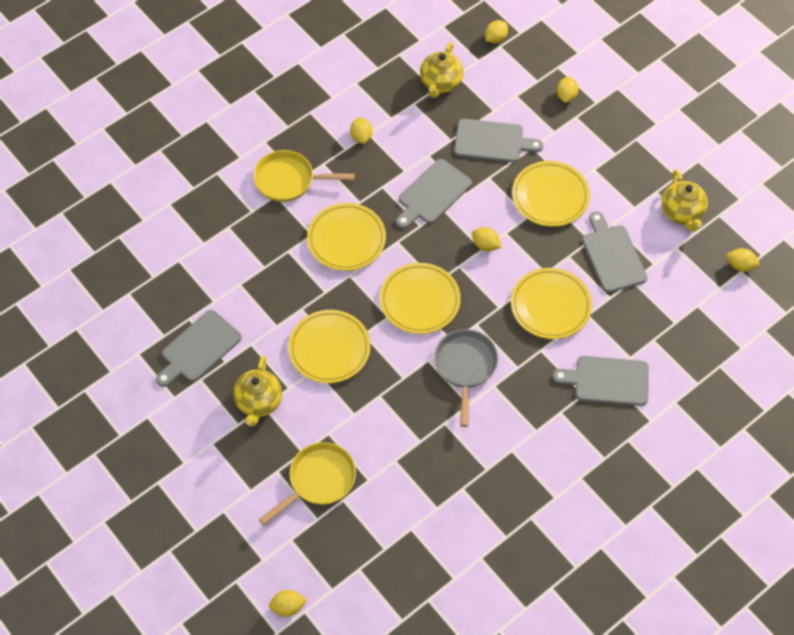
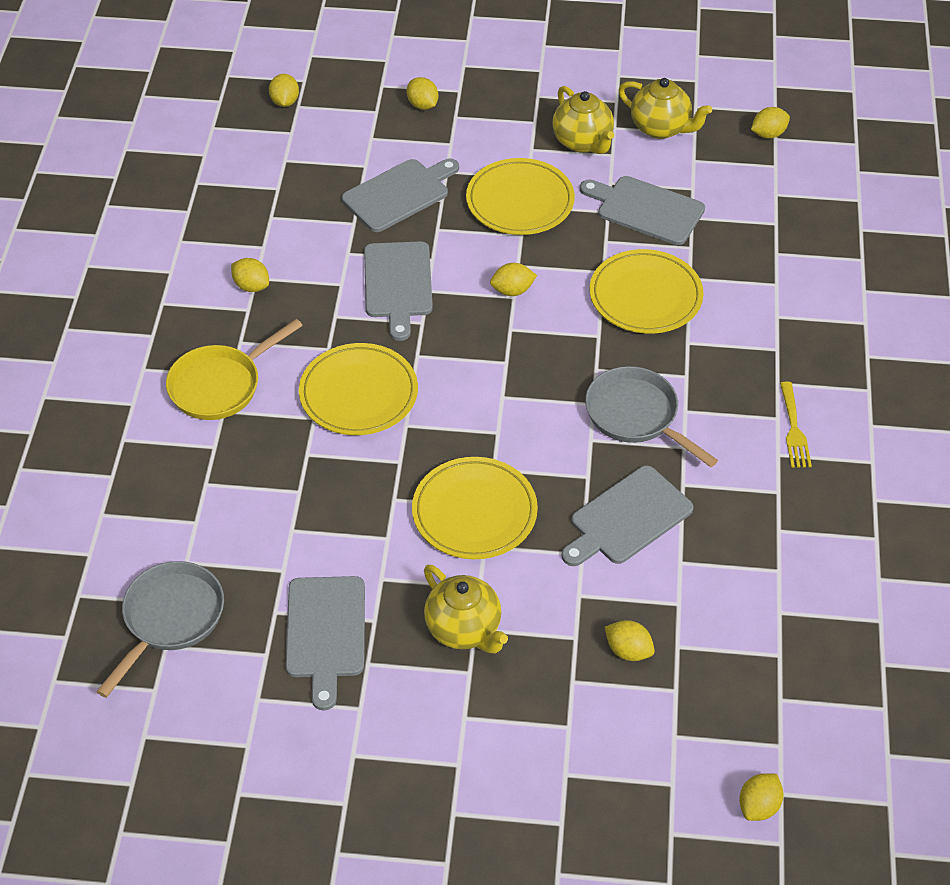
camera: 45 degrees left, 10 degrees down
(143, 282) = (170, 619): none -> grey pan
(318, 480) = (628, 650): yellow pan -> yellow lemon
(420, 300) = (511, 391): yellow plate -> none
(440, 83) = (277, 179): yellow teapot -> yellow teapot (582, 142)
(536, 444) = (794, 429): none -> yellow fork
(607, 380) = (783, 320): grey cutting board -> grey cutting board (627, 518)

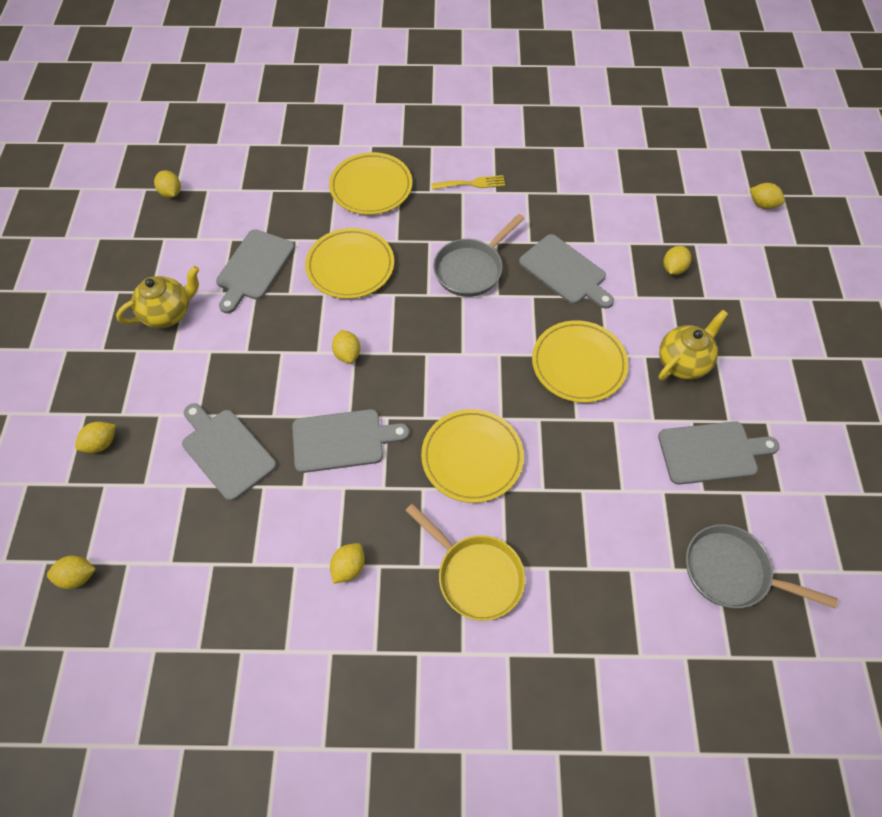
camera: 95 degrees left, 10 degrees up
(520, 201) = (240, 355): yellow plate -> yellow plate (371, 187)
(661, 128) = (156, 260): yellow teapot -> none

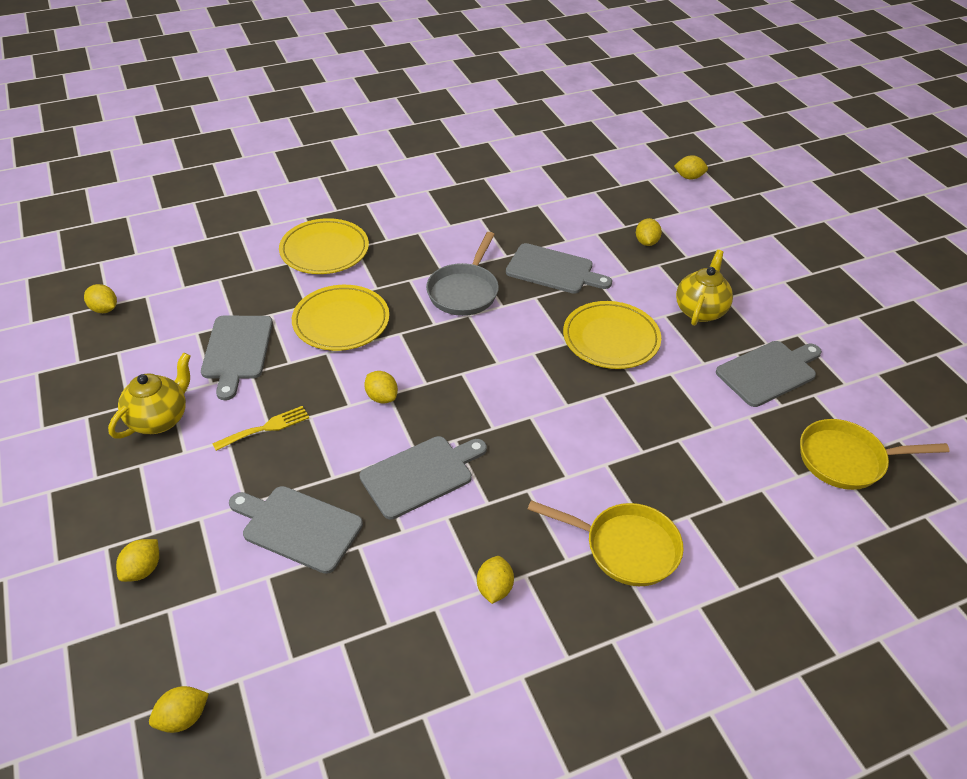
camera: 25 degrees left, 15 degrees down
(472, 183) = (423, 223): yellow fork -> yellow fork (266, 428)
(472, 457) = (559, 447): yellow plate -> none
(732, 572) = (847, 460): grey pan -> yellow pan

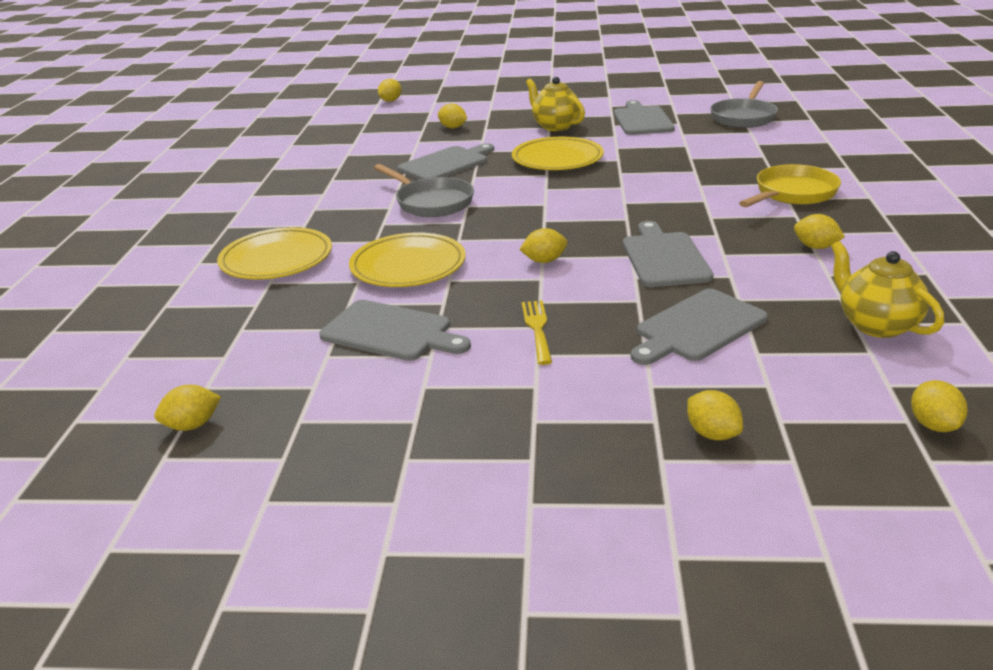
camera: 60 degrees left, 15 degrees down
(159, 419) = (463, 398): yellow teapot -> yellow teapot (876, 325)
(847, 460) = (744, 117): yellow pan -> grey pan

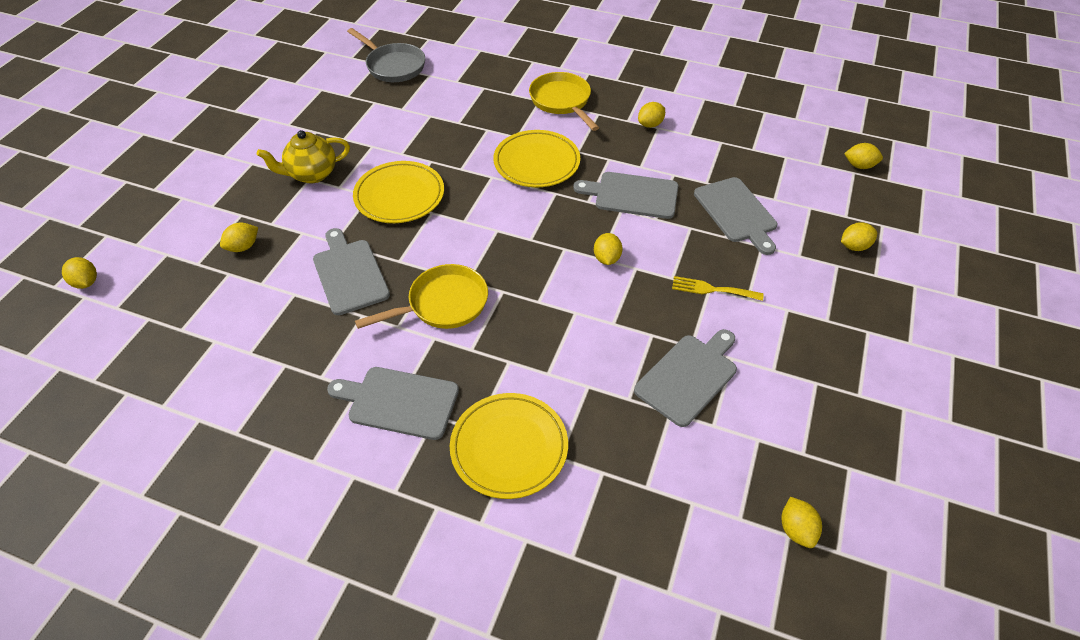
camera: 75 degrees left, 20 degrees up
(408, 266) = (574, 345): yellow plate -> yellow plate (536, 162)
(431, 202) = (442, 304): grey pan -> yellow pan
(642, 120) = (347, 118): grey cutting board -> grey cutting board (399, 402)
(876, 325) = (757, 142): yellow teapot -> none

